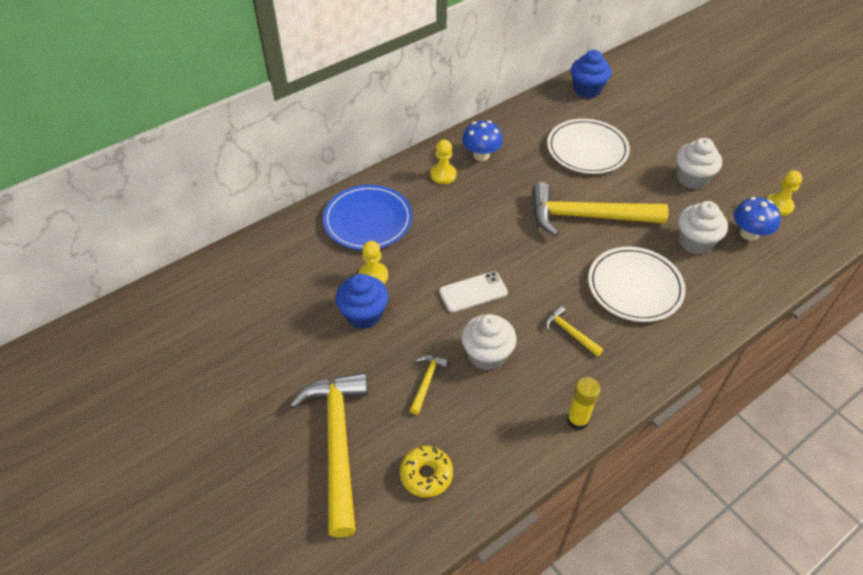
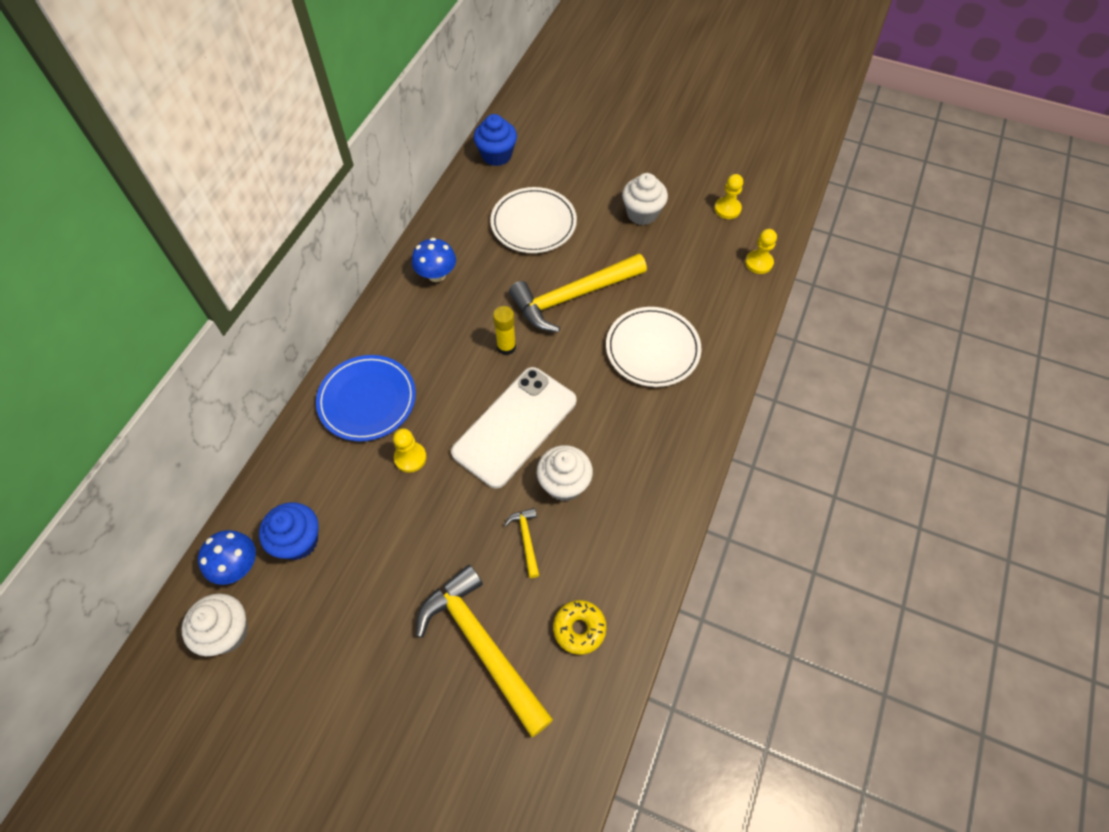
camera: 30 degrees left, 10 degrees up
(363, 314) = (426, 503): blue cupcake -> blue cupcake (298, 541)
(443, 175) = (412, 313): yellow pawn -> yellow pawn (759, 263)
(473, 292) = (515, 426): white phone -> white phone, size x1.94
(570, 332) = (623, 423): yellow hammer -> none
(577, 420) = (675, 504): yellow glue stick -> yellow glue stick (506, 347)
(695, 242) = (678, 279): white cupcake -> white cupcake (227, 632)
(749, 233) = (717, 249): blue mushroom -> blue mushroom (237, 566)

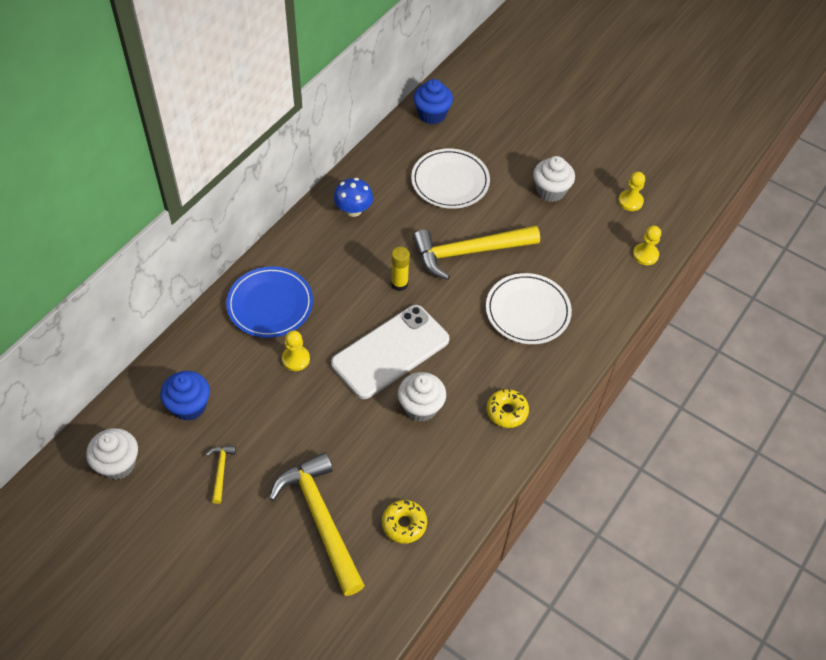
camera: 10 degrees right, 5 degrees down
(237, 566) = (136, 415): blue mushroom -> none
(526, 539) = (377, 445): yellow hammer -> yellow hammer (220, 471)
(660, 468) = (507, 411): none -> yellow donut

